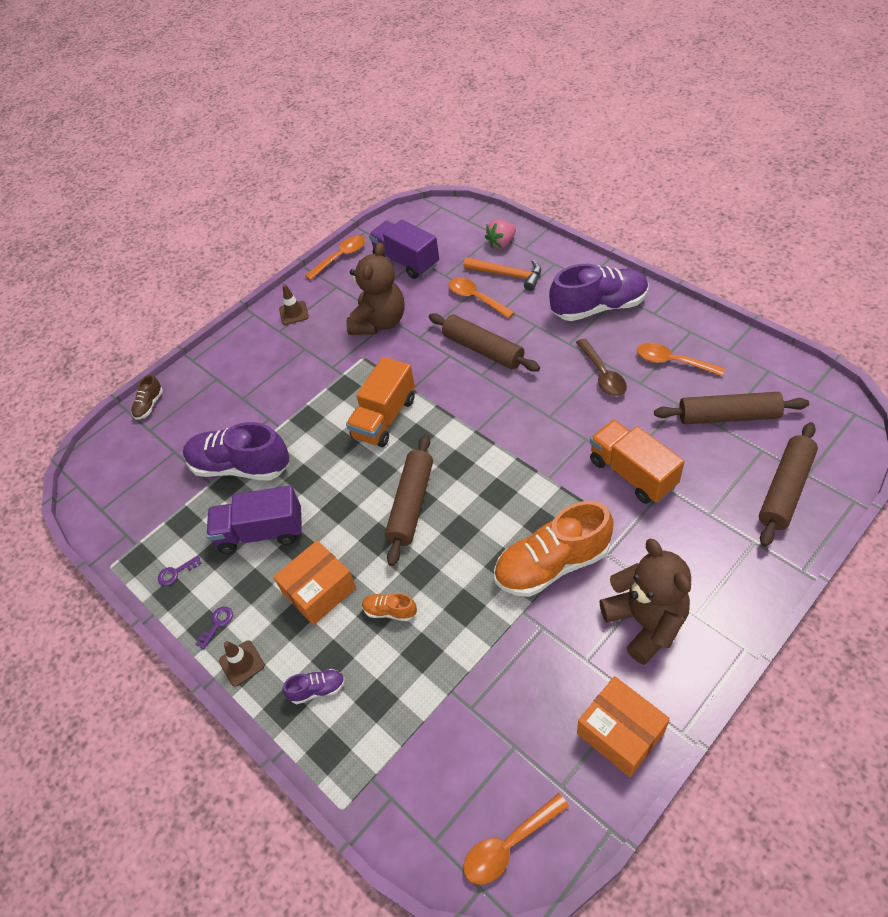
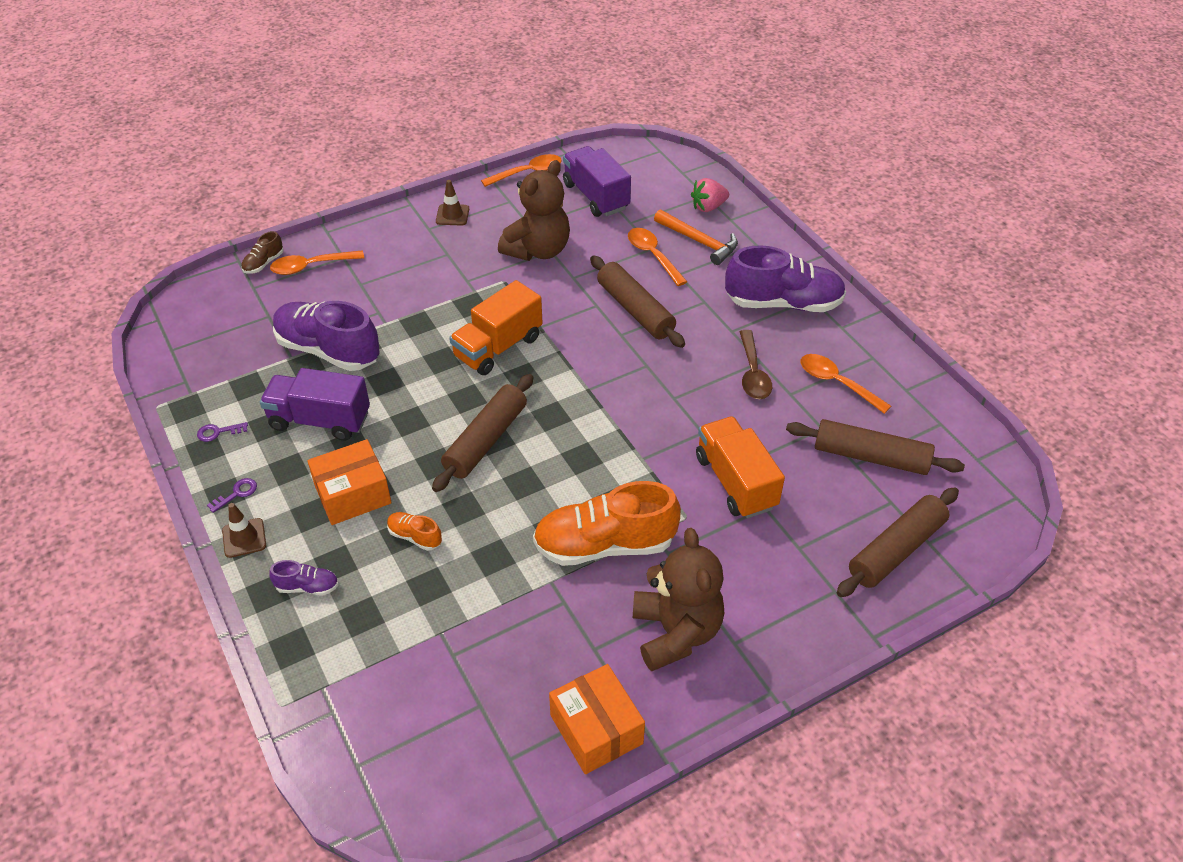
camera: 10 degrees right, 5 degrees down
(509, 845) = (430, 795): orange spoon -> orange spoon (311, 266)

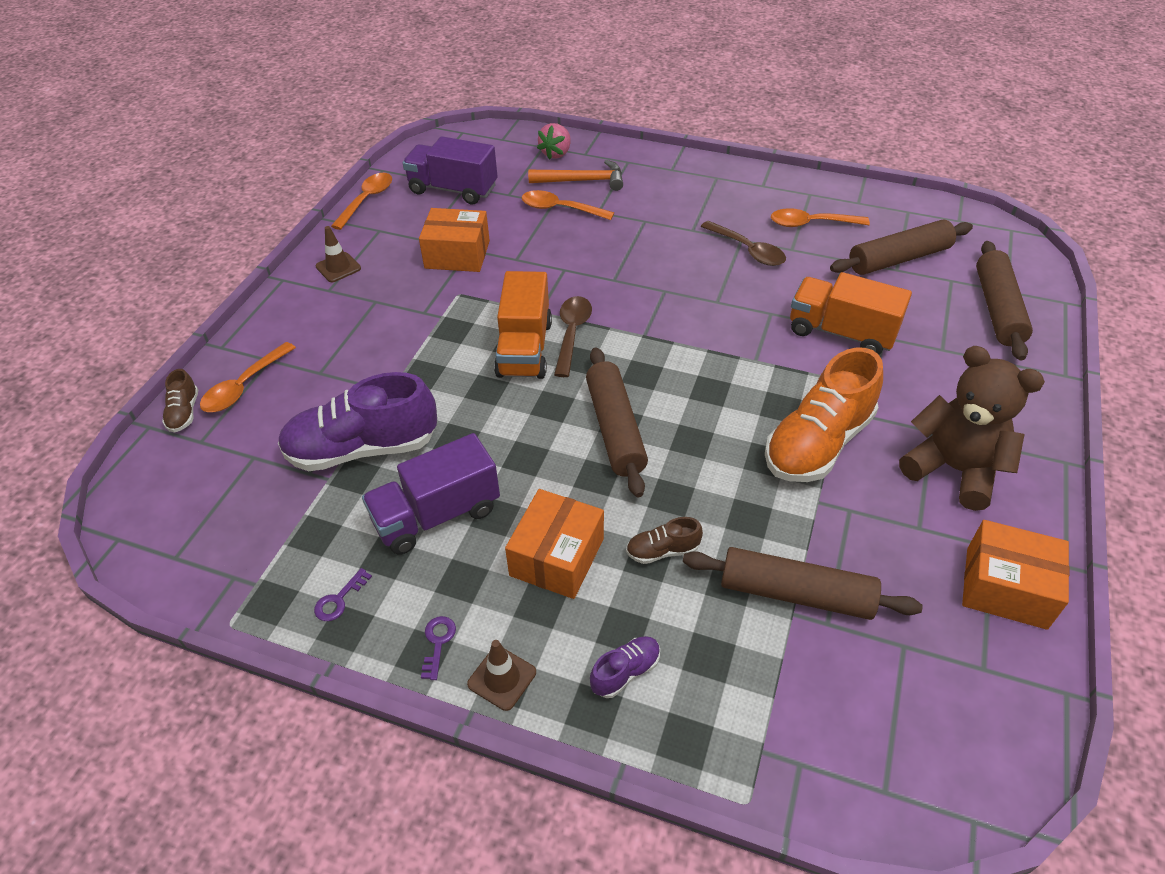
camera: 40 degrees left, 0 degrees up
(415, 536) = (662, 551): orange shoe -> brown shoe
(538, 250) = (457, 254): brown teddy bear -> orange box
(541, 356) = (572, 333): none -> brown spoon
(635, 310) = (600, 255): brown rolling pin -> brown rolling pin (796, 593)
(783, 303) = (702, 191): purple shoe -> none

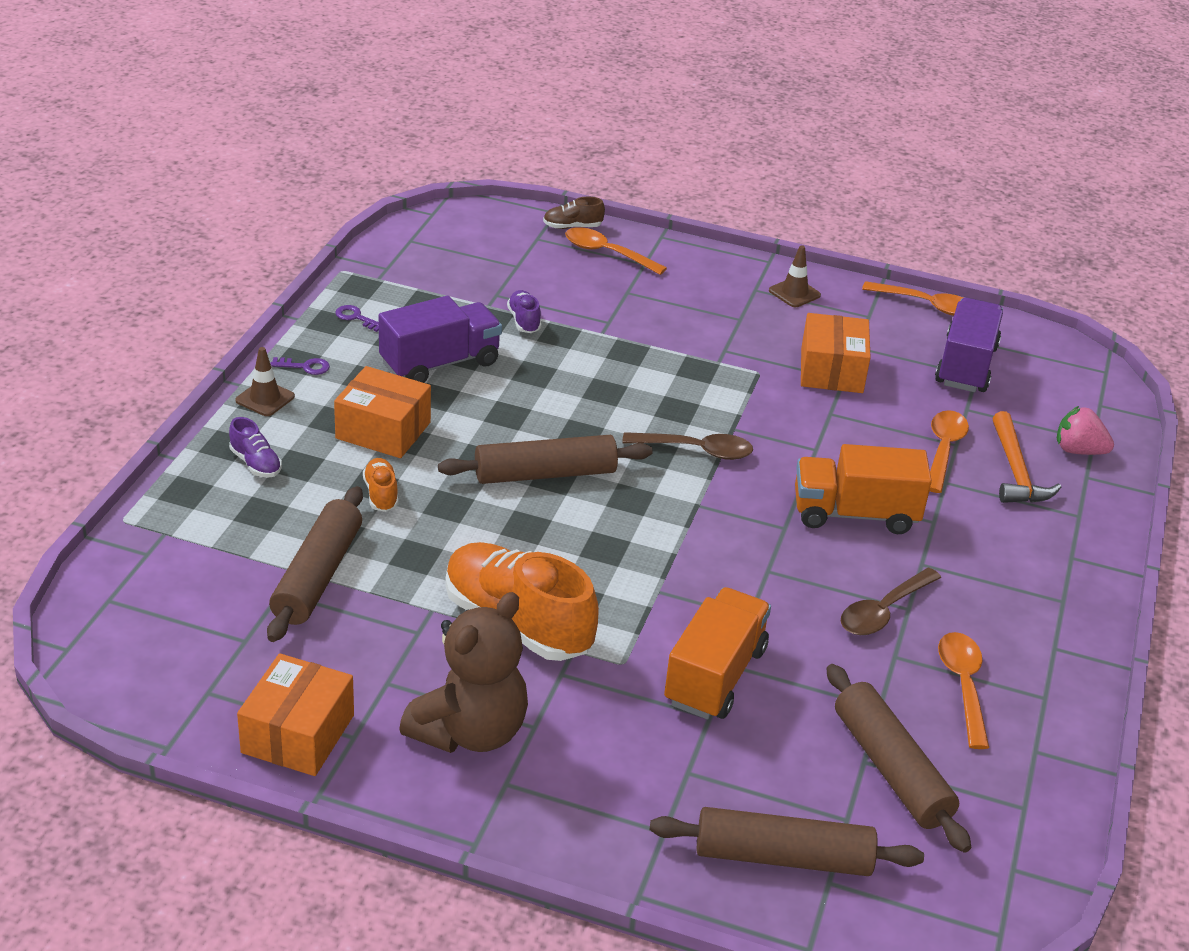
camera: 85 degrees right, 10 degrees down
(362, 449) = (524, 321): purple shoe -> purple shoe, size x0.44
(436, 515) = (440, 363): purple truck -> purple truck turned 90 degrees clockwise
(524, 348) = (669, 416): orange truck -> orange truck (855, 514)
(662, 551) = (381, 494): brown shoe -> orange shoe

